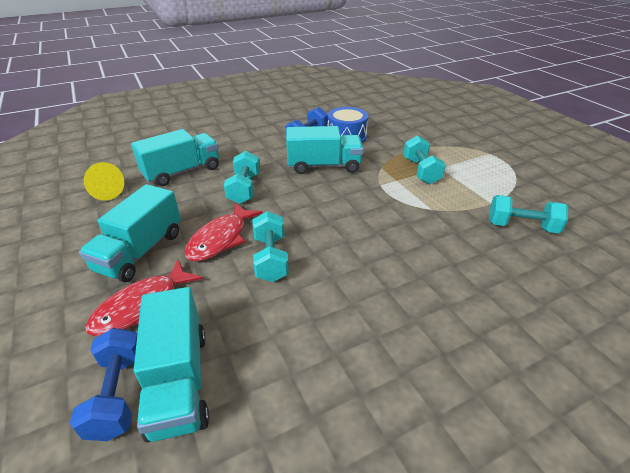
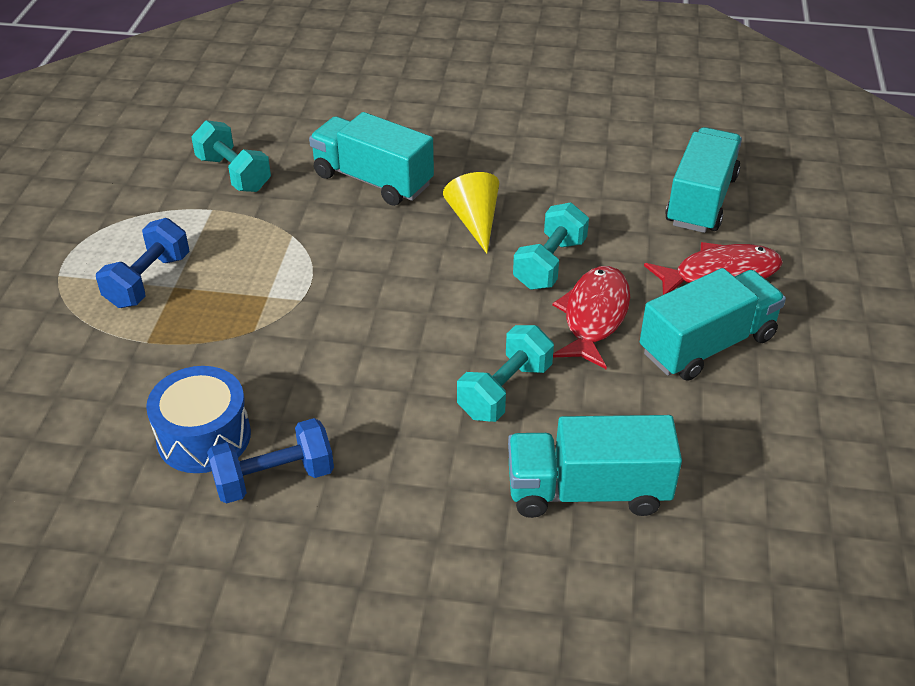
camera: 145 degrees left, 5 degrees up
(104, 191) = (747, 504): yellow cone -> yellow cone (475, 221)
(118, 394) = (755, 212): blue dumbbell -> blue dumbbell (148, 281)
(220, 239) = (594, 316): red fish -> red fish turned 45 degrees counterclockwise
(323, 166) = (335, 378): turquoise truck -> turquoise truck (372, 180)
(421, 171) = (210, 294): turquoise dumbbell -> none

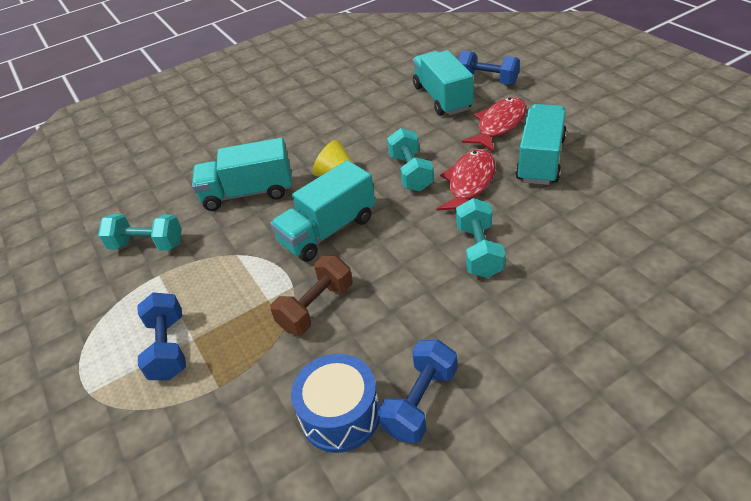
camera: 35 degrees left, 0 degrees up
(296, 333) = (316, 307): none -> brown dumbbell
(587, 491) = (591, 269): turquoise truck -> turquoise truck (328, 231)
(594, 316) = (469, 183): red fish -> red fish turned 45 degrees clockwise
(785, 212) = (487, 80): none -> blue dumbbell

